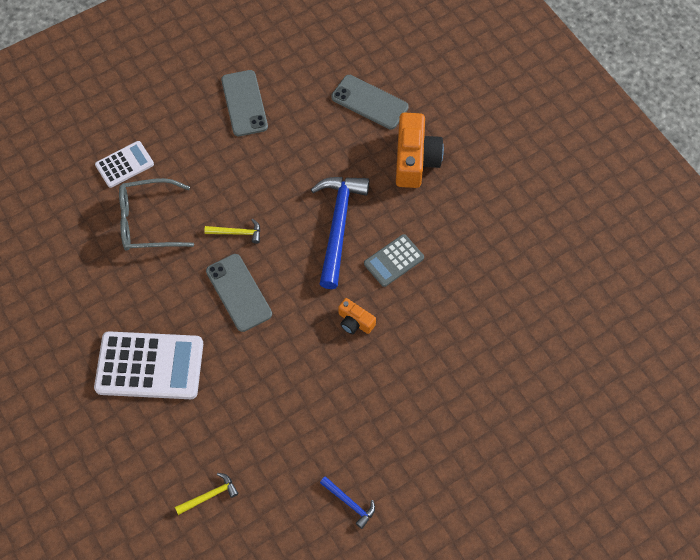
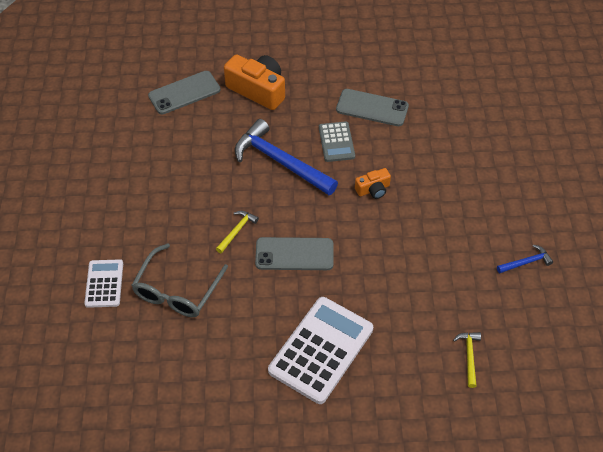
camera: 60 degrees left, 10 degrees down
(244, 103) = (116, 171): grey phone -> grey phone (372, 108)

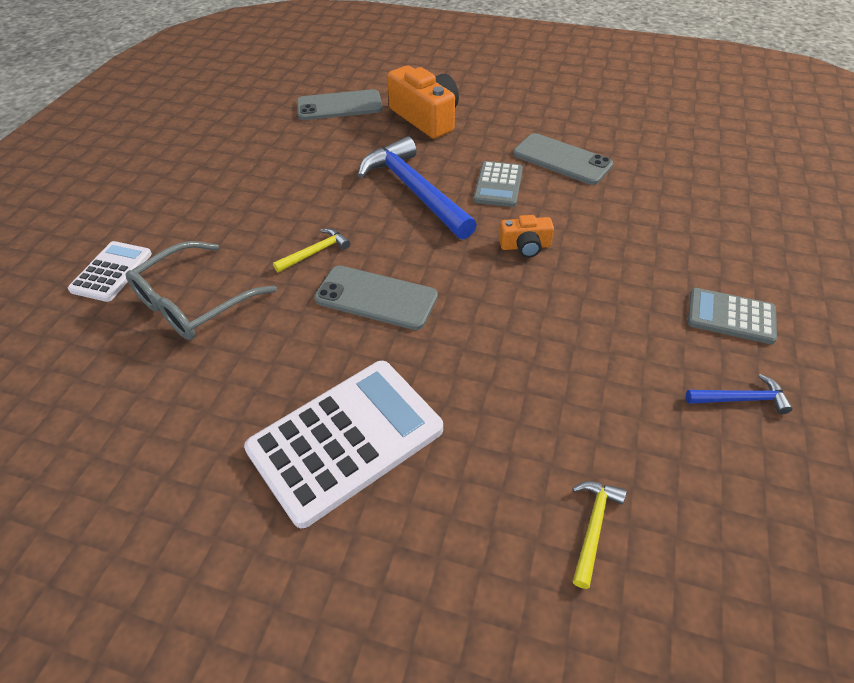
camera: 20 degrees right, 5 degrees down
(510, 209) = (731, 316): none -> grey calculator

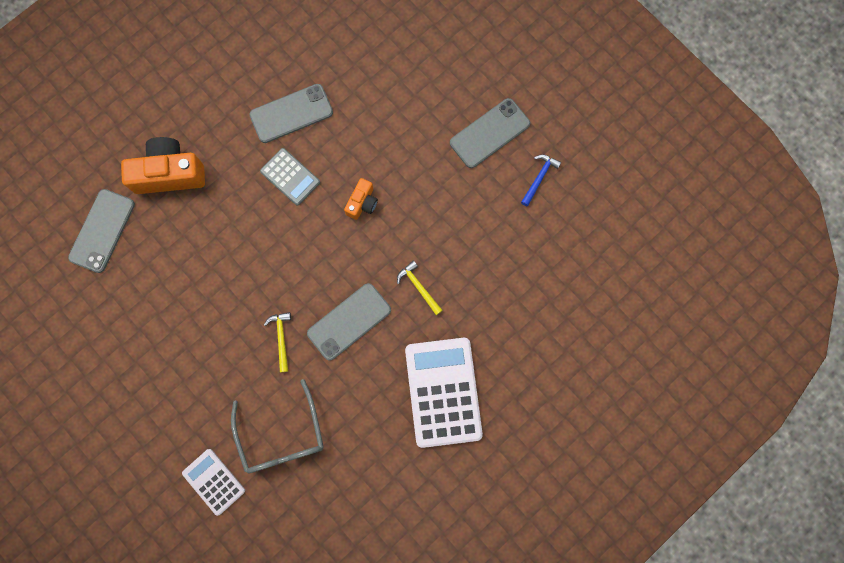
camera: 60 degrees left, 30 degrees up
(414, 190) = (257, 237): blue hammer -> none
(593, 526) = (558, 303): yellow hammer -> yellow hammer (418, 286)
(731, 316) = (489, 133): grey calculator -> grey phone

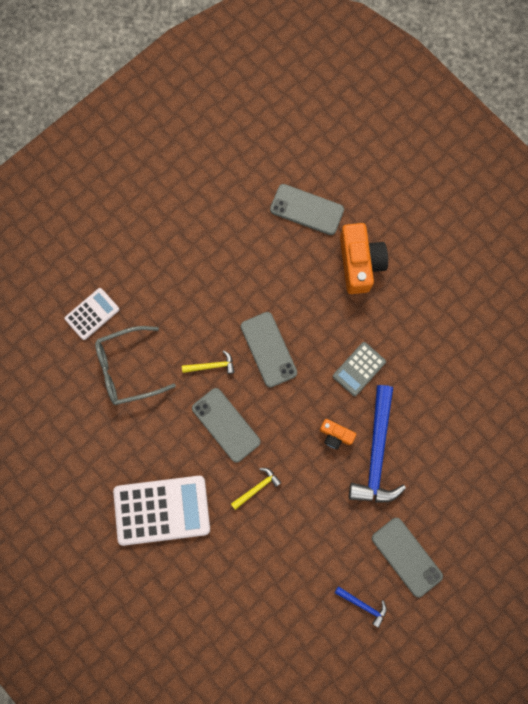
camera: 90 degrees right, 0 degrees up
(291, 113) = (420, 368): grey phone -> grey phone (268, 349)
(382, 161) = (376, 453): none -> blue hammer

